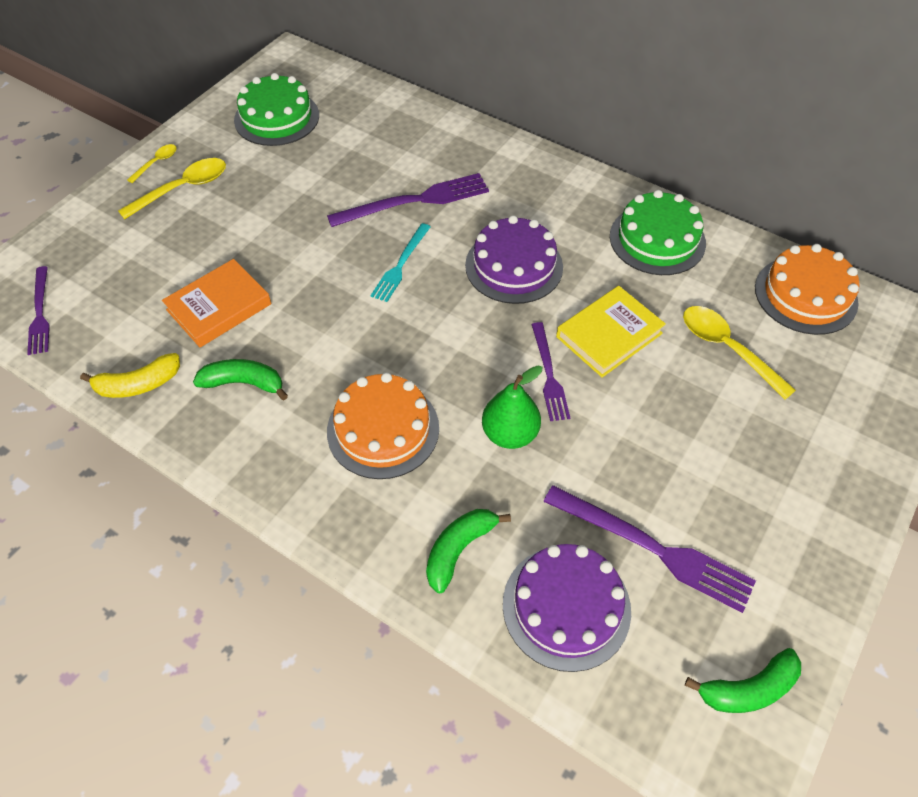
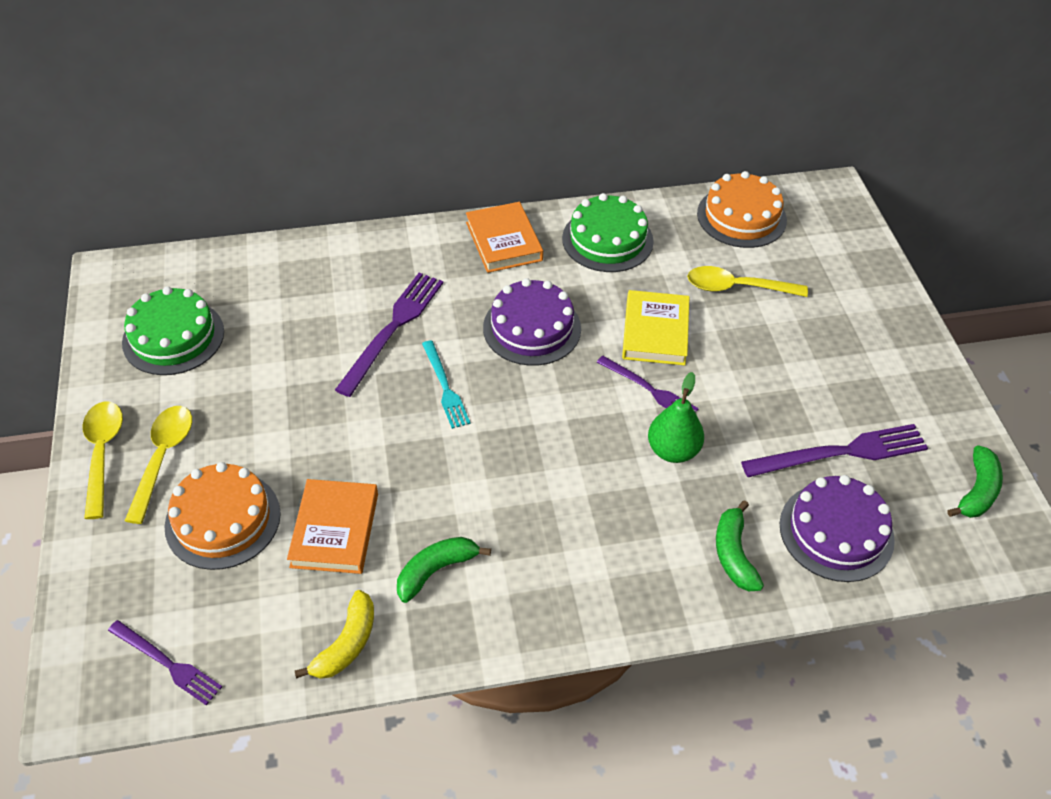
camera: 45 degrees left, 5 degrees down
(156, 163) = (102, 453): yellow spoon -> yellow spoon, size x1.82
(383, 429) = (585, 518): orange cake -> orange cake (223, 520)
(570, 190) = (503, 241): none -> orange book

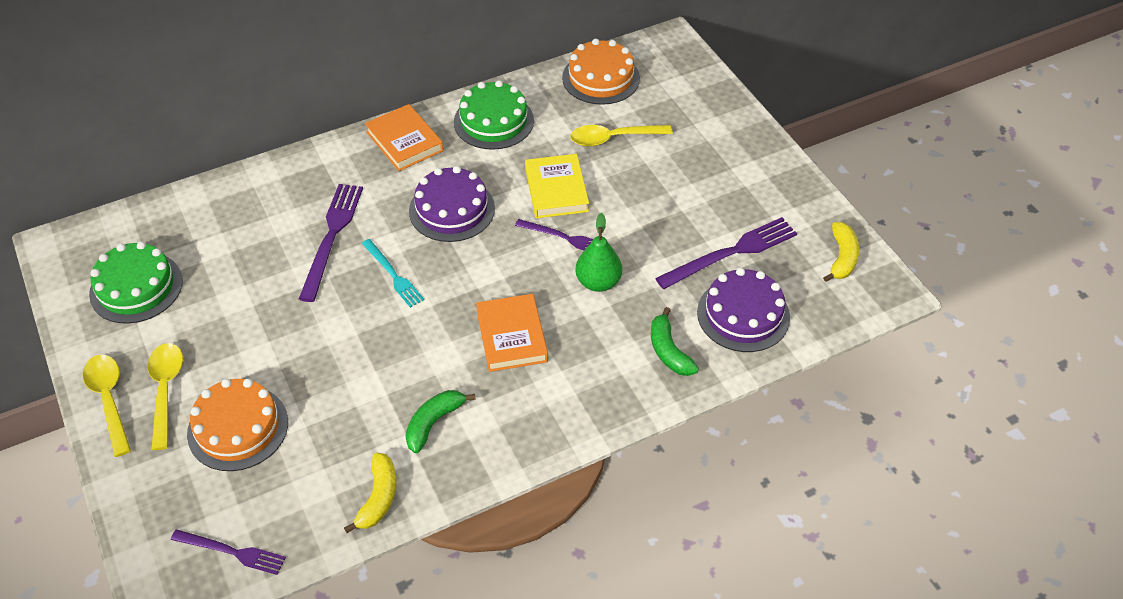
camera: 15 degrees left, 0 degrees up
(335, 530) = (338, 412): orange book -> orange book (511, 336)
(977, 491) = (842, 258): green banana -> yellow banana

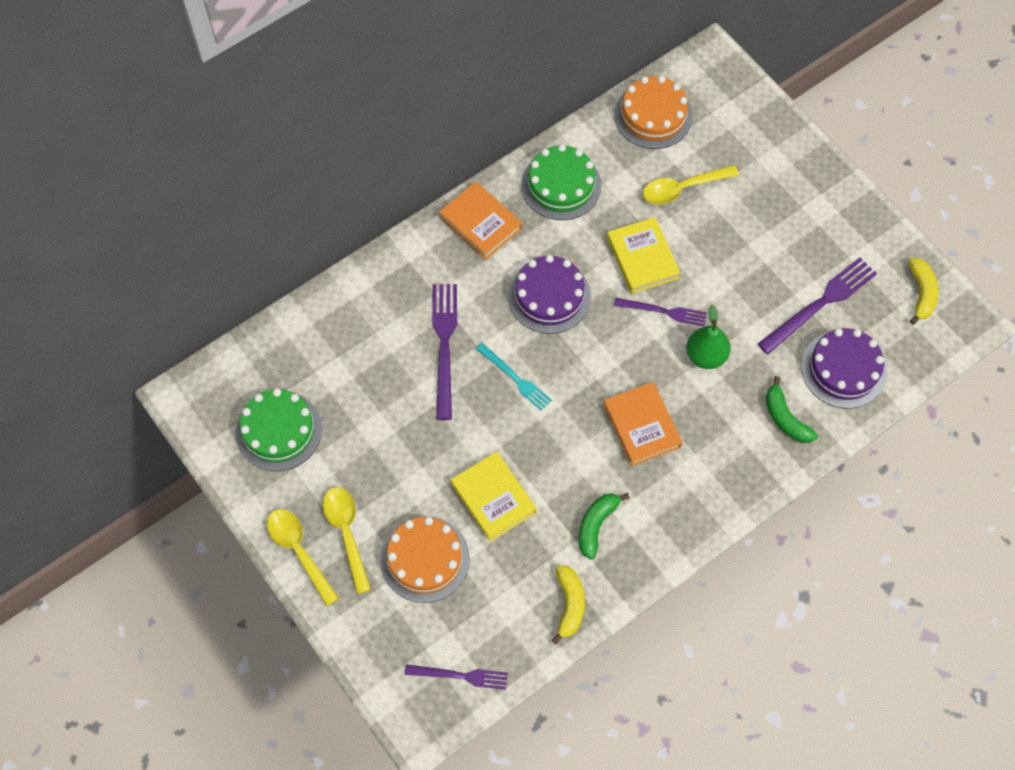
camera: 10 degrees left, 15 degrees up
(332, 380) = (493, 498): none -> yellow book

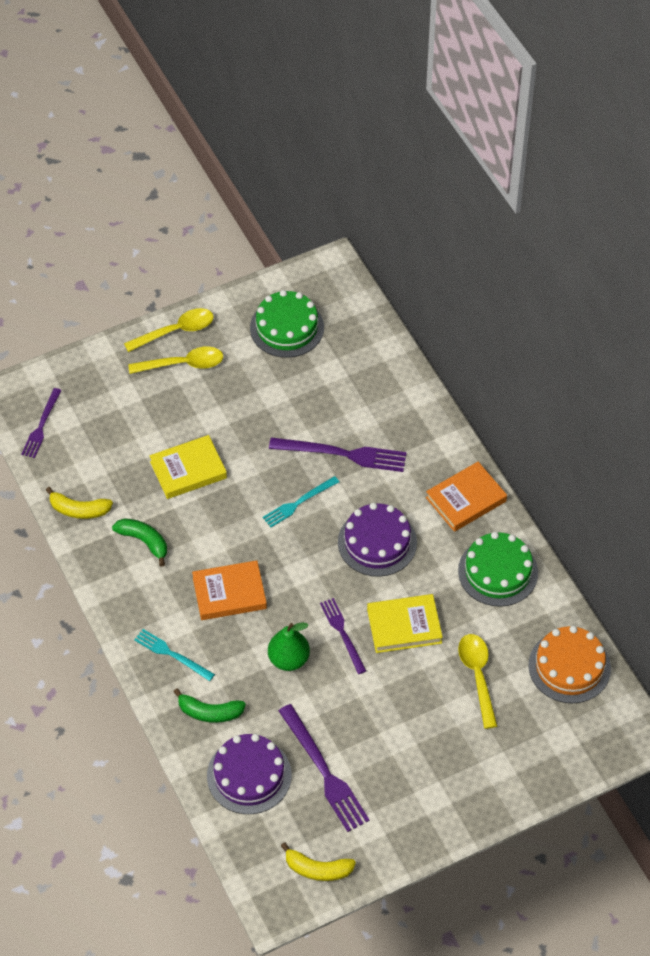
camera: 100 degrees right, 10 degrees down
(425, 559) = (146, 414): orange cake -> none
(664, 311) = (342, 633): purple fork -> purple fork turned 135 degrees clockwise
(728, 468) = (171, 654): none -> turquoise fork
(785, 418) = (209, 712): green banana -> green banana turned 150 degrees counterclockwise

